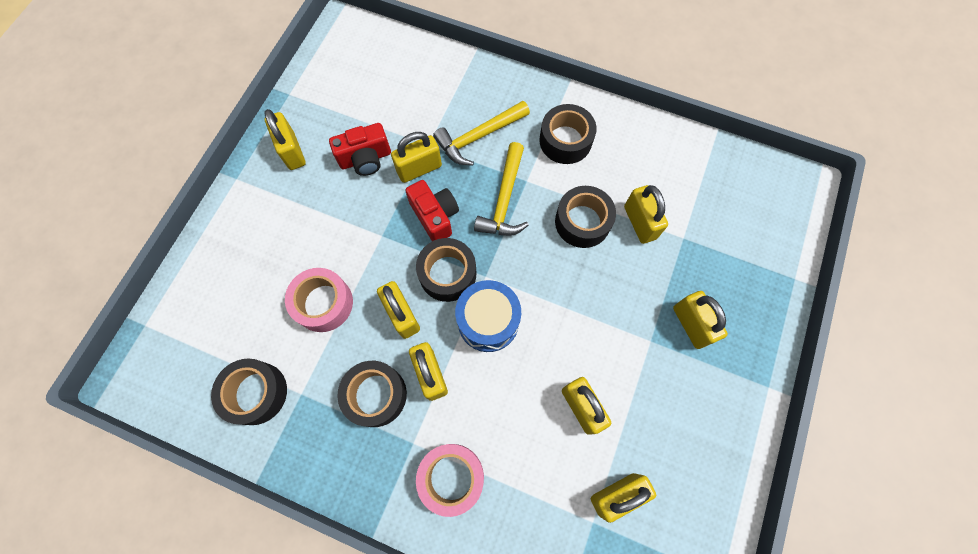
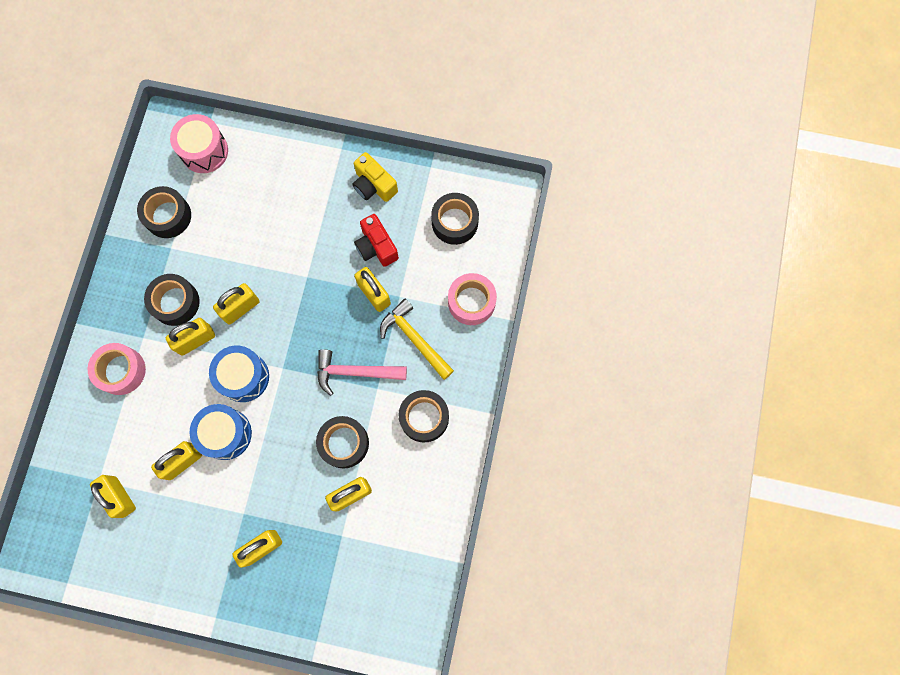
camera: 80 degrees right, 5 degrees up
(182, 336) = (204, 151): none -> pink drum
(292, 151) = (374, 185): yellow padlock -> yellow camera
(323, 303) = (243, 246): pink tape -> pink tape (471, 302)
(435, 216) = (330, 316): red camera -> none
(447, 274) = (280, 337): black tape -> black tape (455, 222)
(504, 199) = (355, 372): yellow hammer -> pink hammer
(554, 350) = (226, 434): none -> blue drum

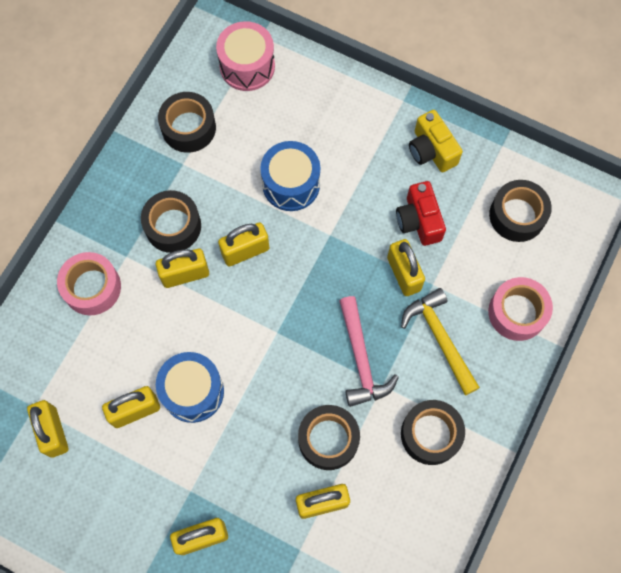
camera: 15 degrees right, 5 degrees down
(243, 377) = (229, 331): blue drum -> blue drum (291, 184)
(355, 372) = (361, 359): pink hammer -> pink hammer turned 120 degrees counterclockwise

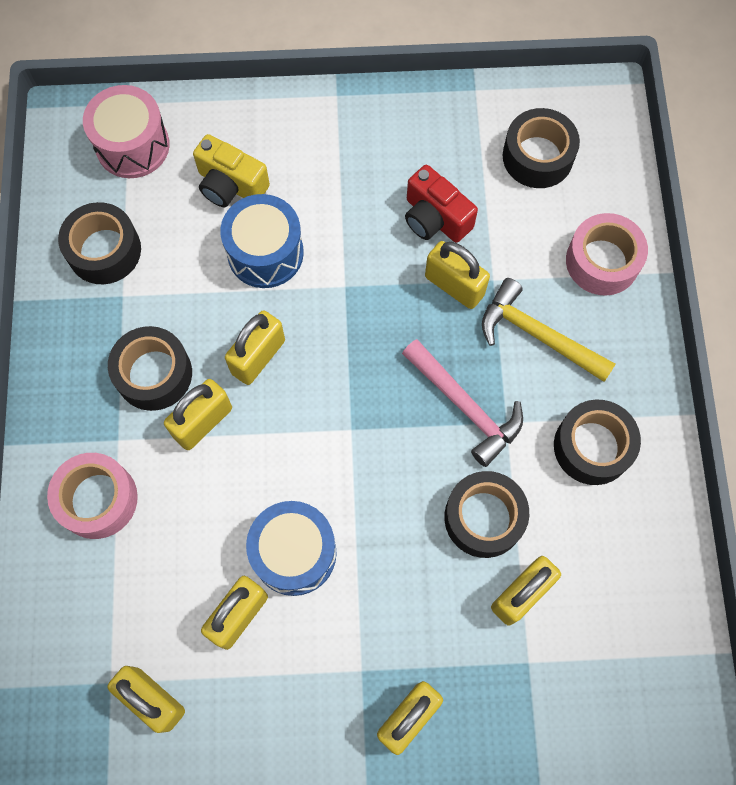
camera: 30 degrees left, 0 degrees up
(431, 150) = (401, 134): yellow camera -> yellow camera (231, 185)

